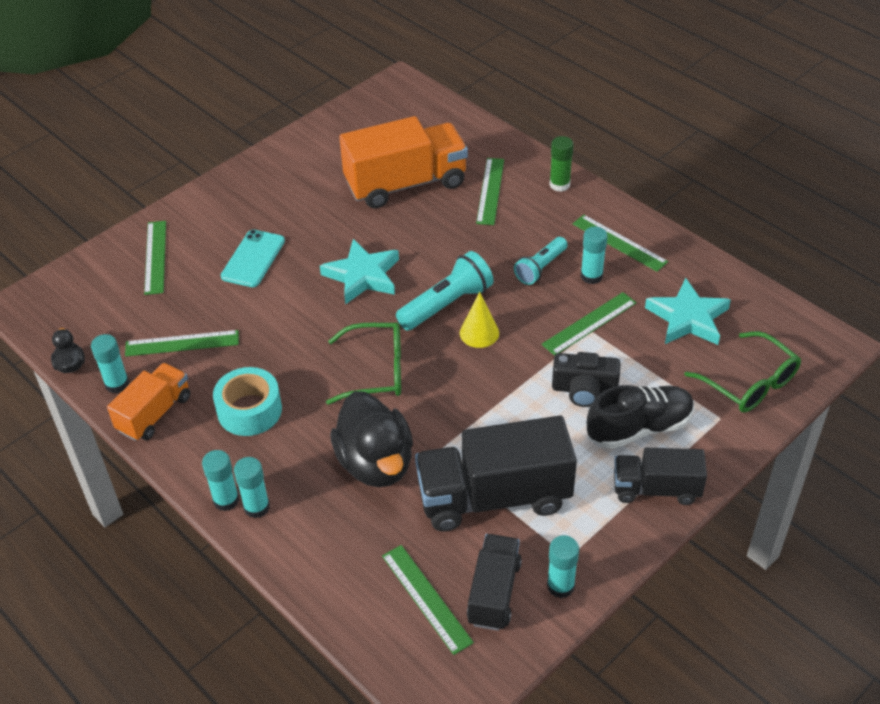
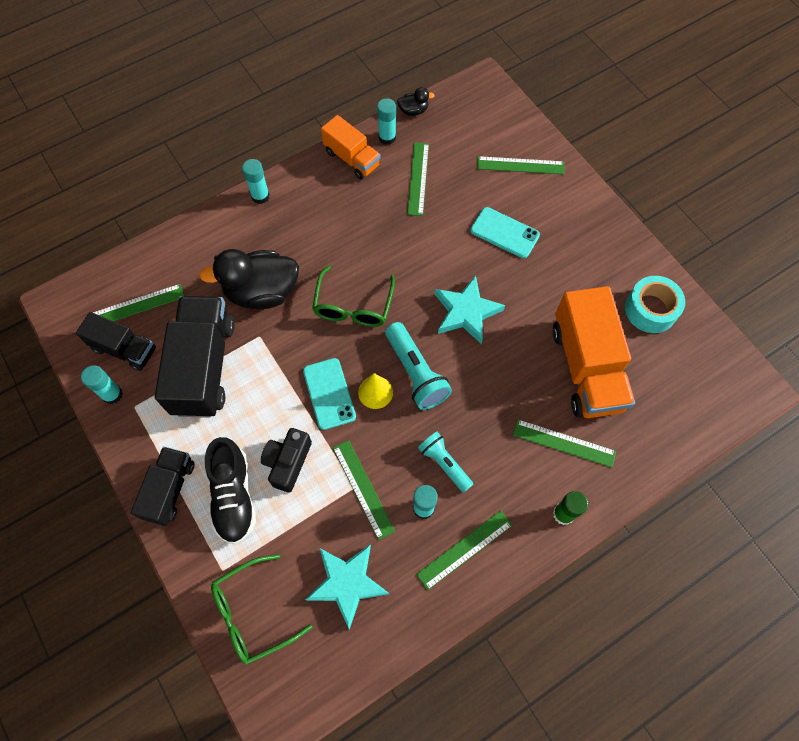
camera: 100 degrees right, 20 degrees up
(249, 410) = (337, 216): turquoise tape -> turquoise tape (650, 309)
(256, 507) = (248, 213): turquoise glue stick -> none
(493, 371) = (329, 393): none -> turquoise phone

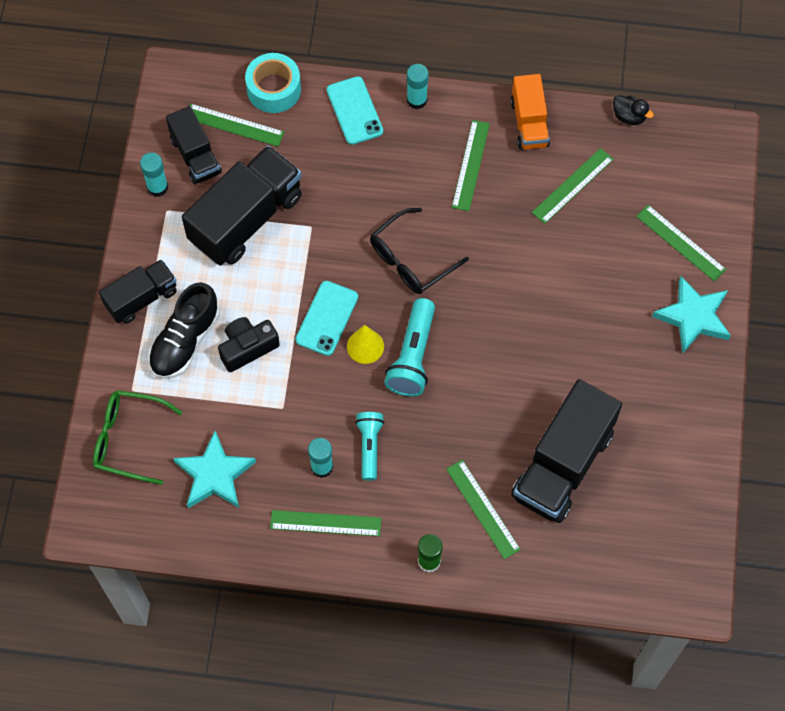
camera: 40 degrees right, 0 degrees up
(262, 292) = (345, 189): black duck -> none
(353, 306) = (410, 260): green glasses -> black glasses
(363, 488) = (288, 414): green ruler -> green ruler (470, 165)
(387, 137) = (580, 125): turquoise glue stick -> none
(466, 312) = (503, 338): turquoise star -> turquoise star (693, 317)
(504, 233) = (604, 294): turquoise phone -> turquoise phone (354, 111)
(586, 367) = (562, 464): orange truck -> black truck
(650, 309) = (670, 462): turquoise tape -> turquoise tape (274, 89)

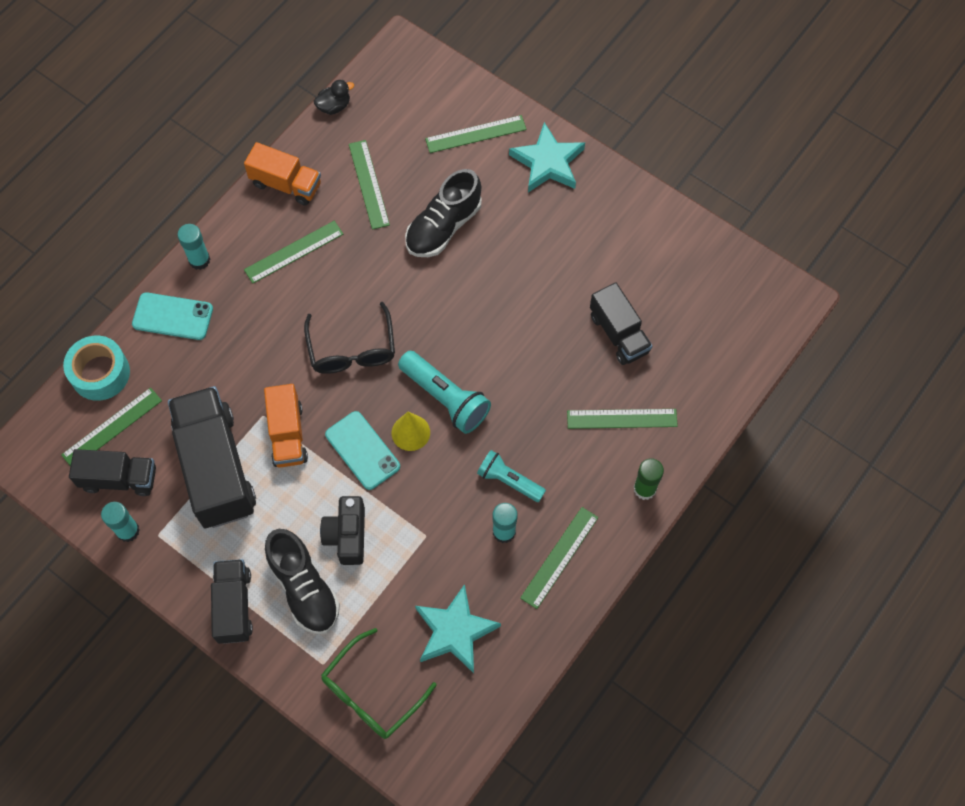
camera: 60 degrees left, 0 degrees up
(306, 254) = (287, 434): none -> orange truck
(470, 165) = (294, 252): green ruler -> green ruler turned 75 degrees counterclockwise
(562, 464) = (619, 334): black truck -> black truck, size x0.58
(572, 267) = (443, 226): none -> black shoe

